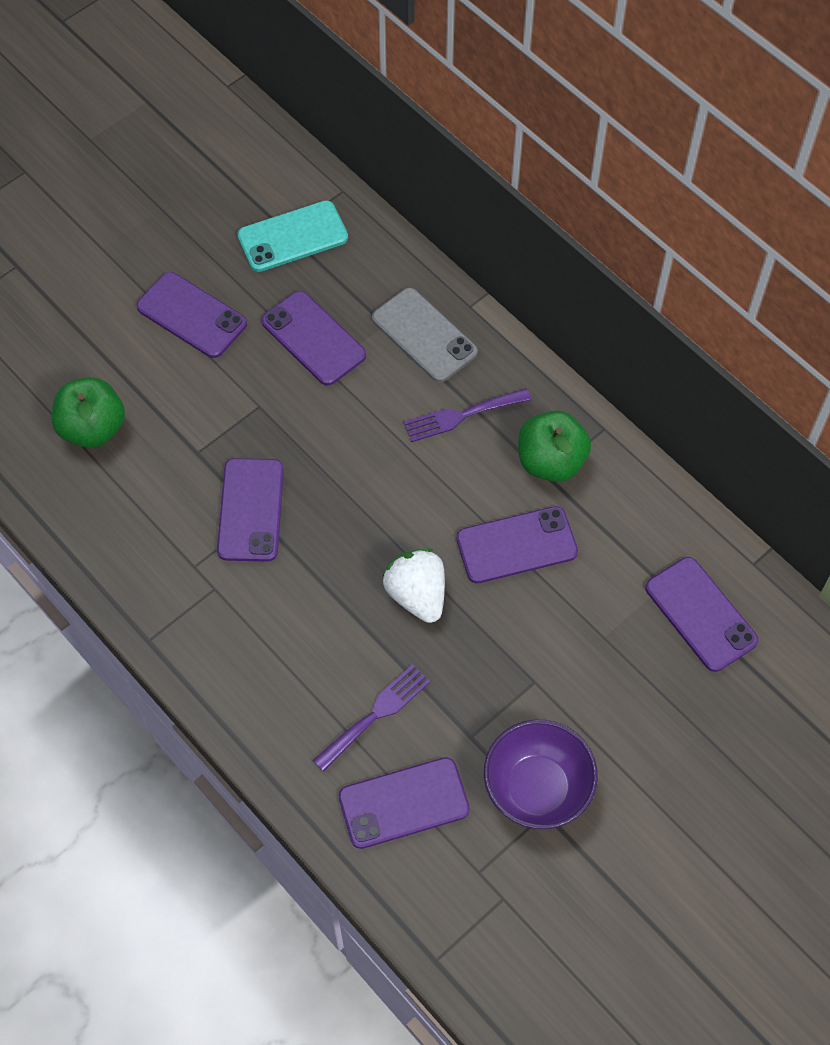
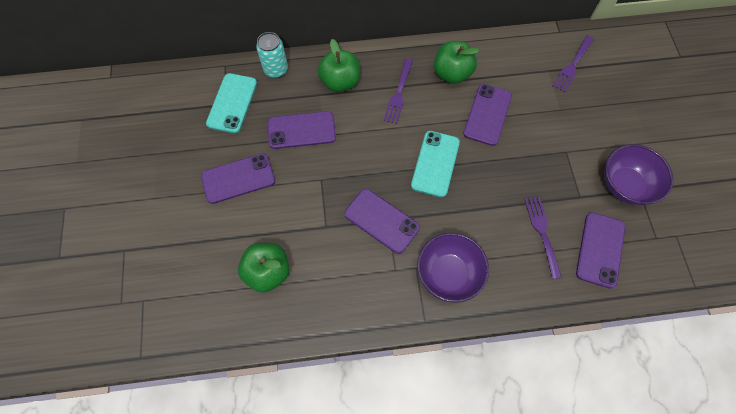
camera: 55 degrees left, 5 degrees up
(231, 630) = (448, 274): none -> purple bowl
(382, 250) = (276, 70): none -> turquoise can
(384, 524) = (435, 163): none -> turquoise phone
(417, 595) = (486, 173): white strawberry -> none
(424, 335) = (340, 82): grey phone -> green apple
(701, 614) = (572, 66): purple phone -> purple fork

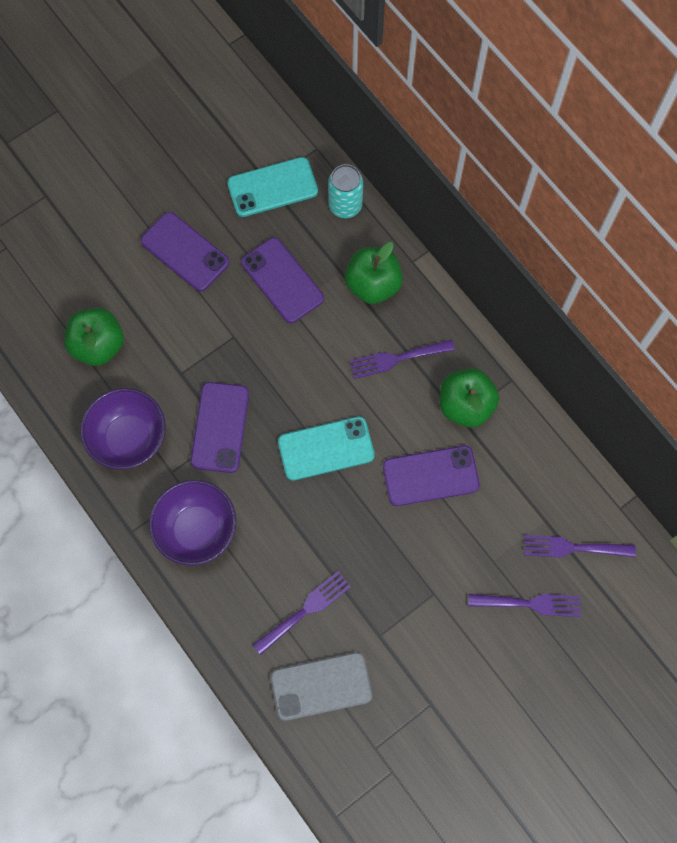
camera: 60 degrees right, 5 degrees up
(597, 104) = (530, 603): none -> purple fork
(600, 250) = (321, 686): purple phone -> grey phone
(625, 185) = (427, 683): purple bowl -> purple bowl (129, 438)

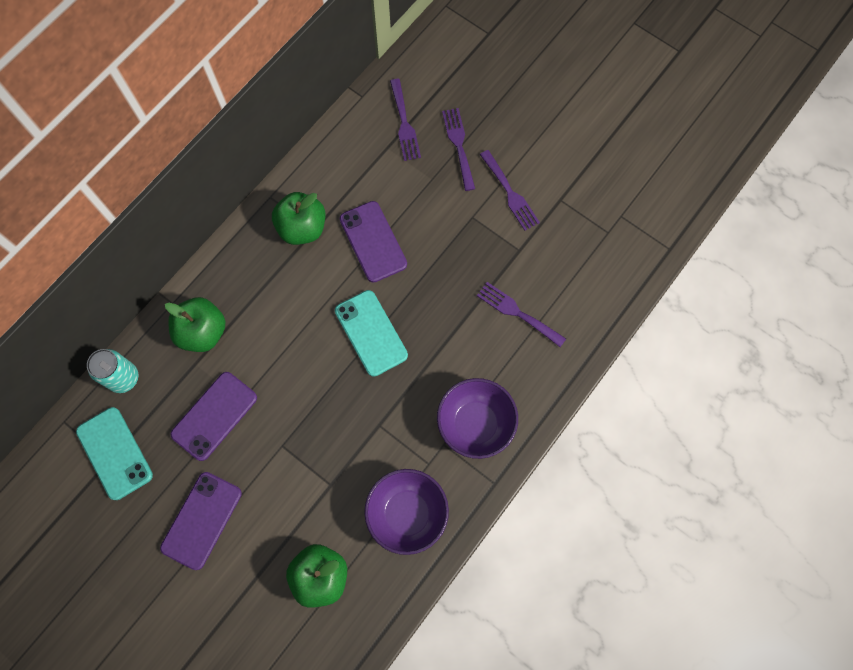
camera: 105 degrees left, 0 degrees up
(220, 427) = (375, 431): purple phone -> none
(321, 686) = (574, 284): grey phone -> none
(397, 359) = (272, 294): purple fork -> purple fork (510, 193)

